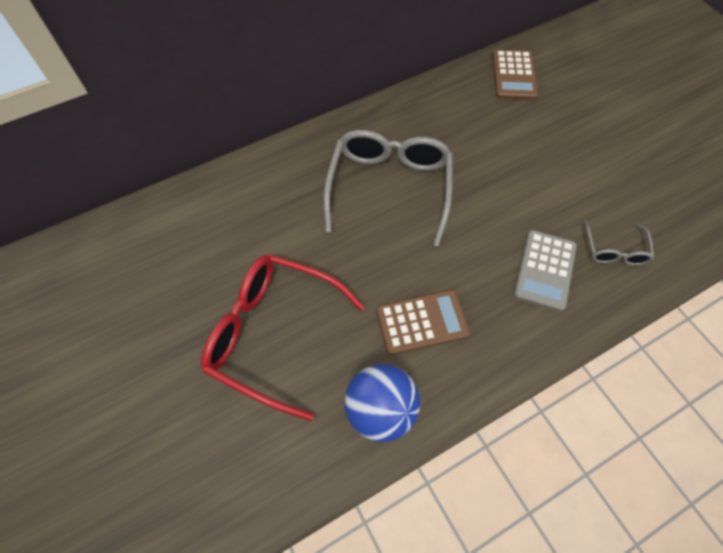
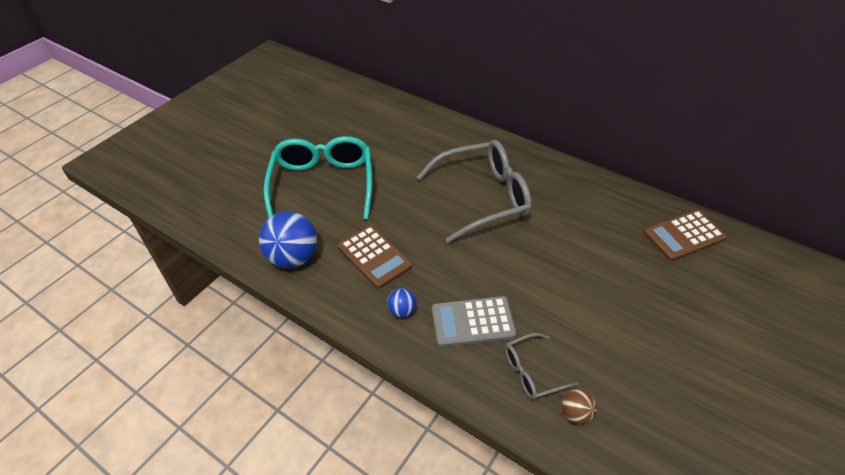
camera: 65 degrees right, 15 degrees down
(274, 334) = (323, 185): red glasses -> turquoise glasses
(507, 325) = (402, 311): none -> blue ball
(662, 240) = (576, 413): none -> brown ball

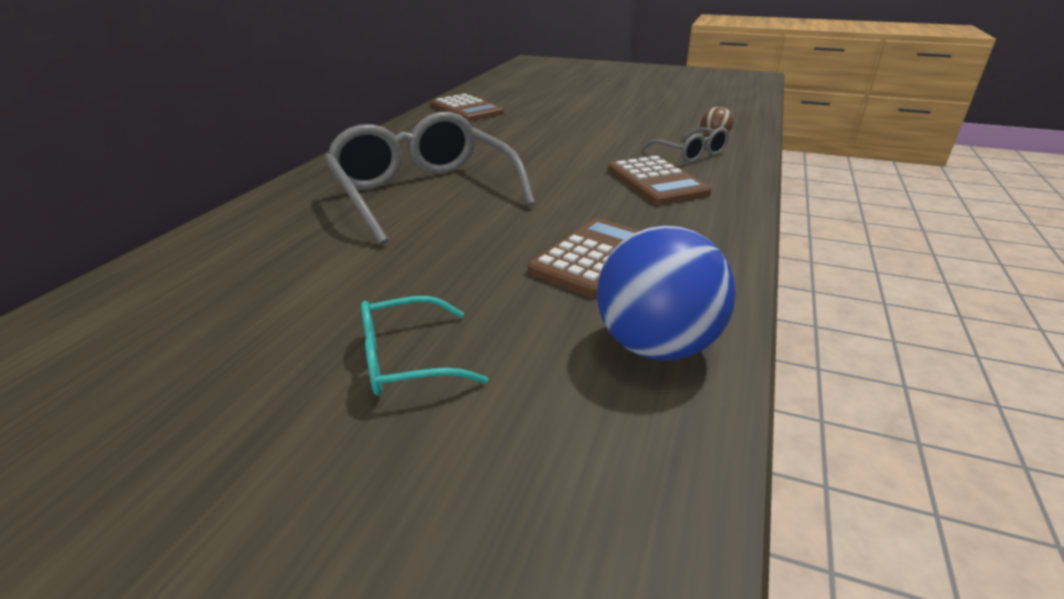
camera: 105 degrees left, 15 degrees down
(323, 185) = (407, 360): turquoise glasses -> turquoise glasses, size x0.49
(402, 311) = (680, 222): blue ball -> none
(473, 322) = (656, 182): grey calculator -> brown calculator

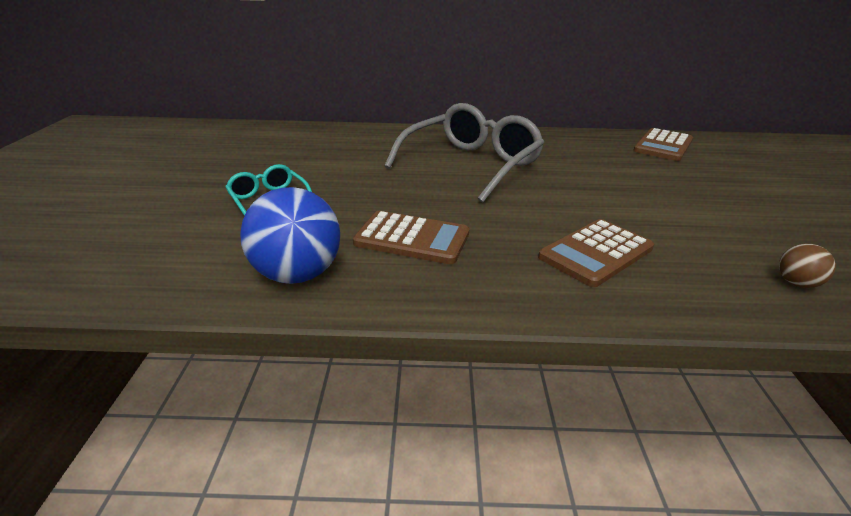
camera: 70 degrees right, 0 degrees up
(690, 153) = (710, 268): grey glasses -> none

